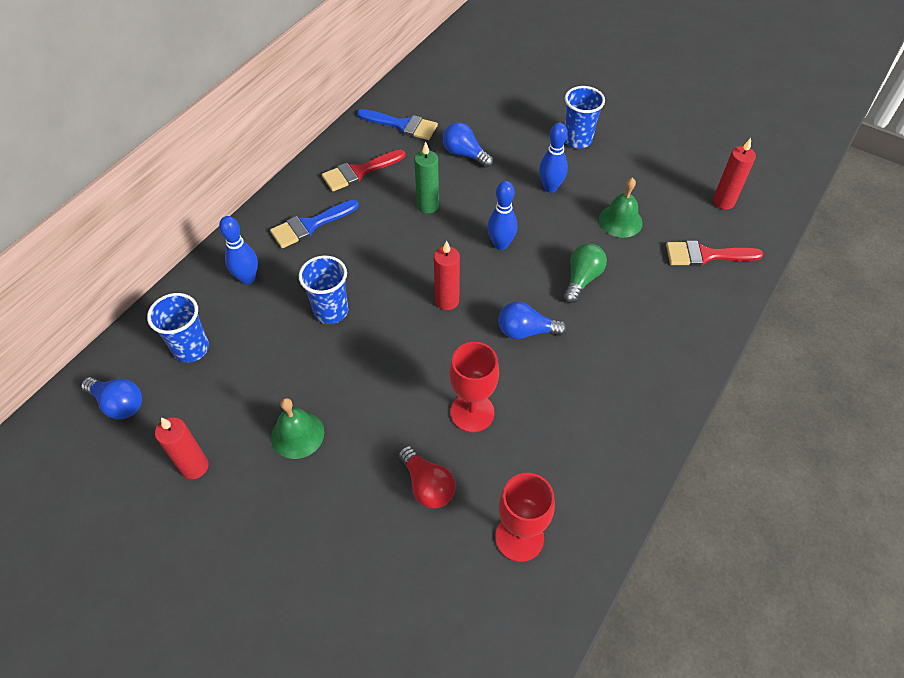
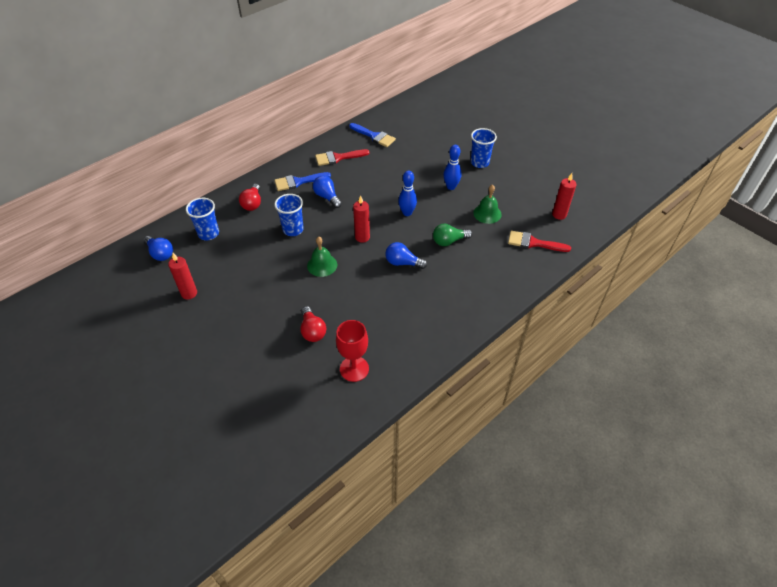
camera: 15 degrees right, 5 degrees down
(247, 278) = (252, 203): blue bowling pin -> red light bulb
(297, 434) = (250, 289): green bell -> green bell (322, 265)
(428, 206) = (371, 183): green candle -> none
(465, 154) = (405, 159): blue light bulb -> blue light bulb (327, 197)
(472, 412) = (353, 299): red goblet -> none
(582, 279) = (449, 241): green light bulb -> green light bulb turned 150 degrees counterclockwise

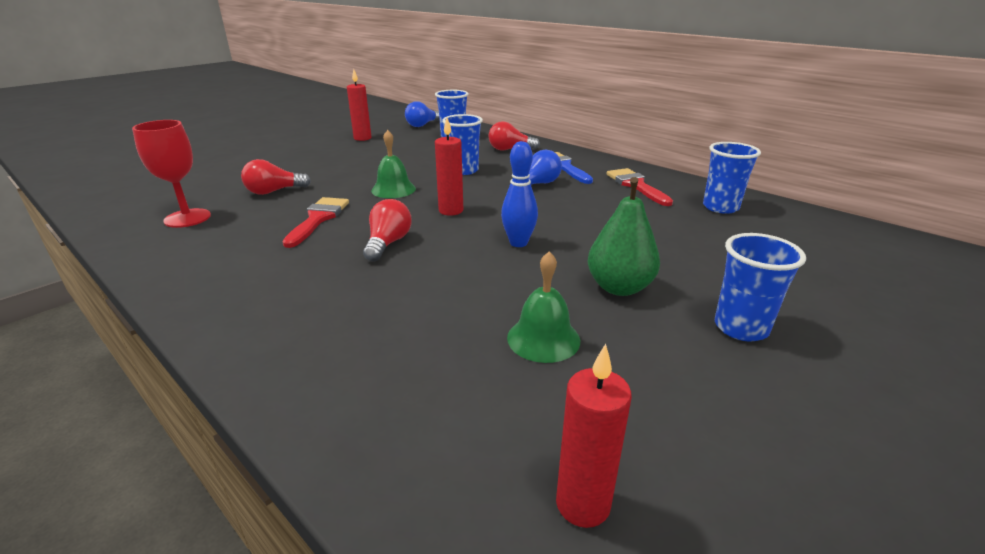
camera: 85 degrees right, 20 degrees down
(374, 136) = (720, 207): blue brush -> blue cup
(403, 263) = (388, 243): blue light bulb -> red light bulb
(449, 241) = (443, 287): green light bulb -> none
(451, 187) = (619, 287): blue bowling pin -> green pear
(533, 243) = (437, 425): red brush -> red brush (318, 219)

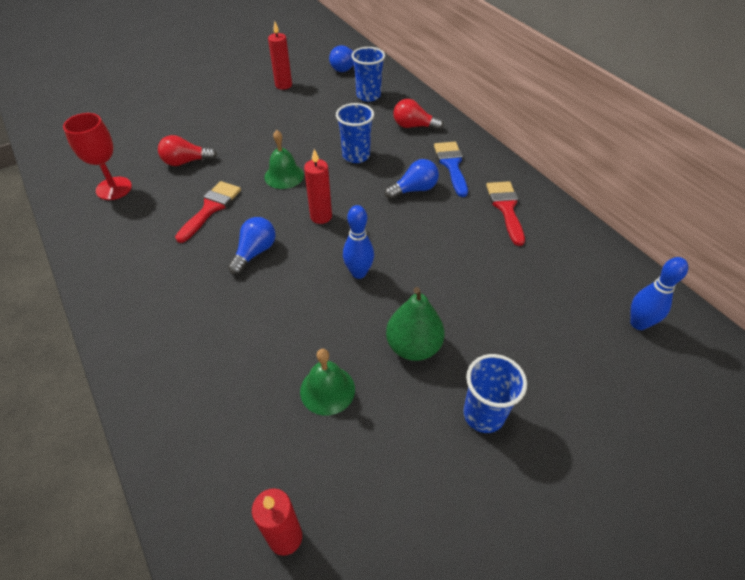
camera: 15 degrees right, 20 degrees up
(388, 243) = (255, 252): red light bulb -> blue light bulb
(720, 207) = (567, 257): blue cup -> none
(826, 239) = (638, 323): none -> blue bowling pin

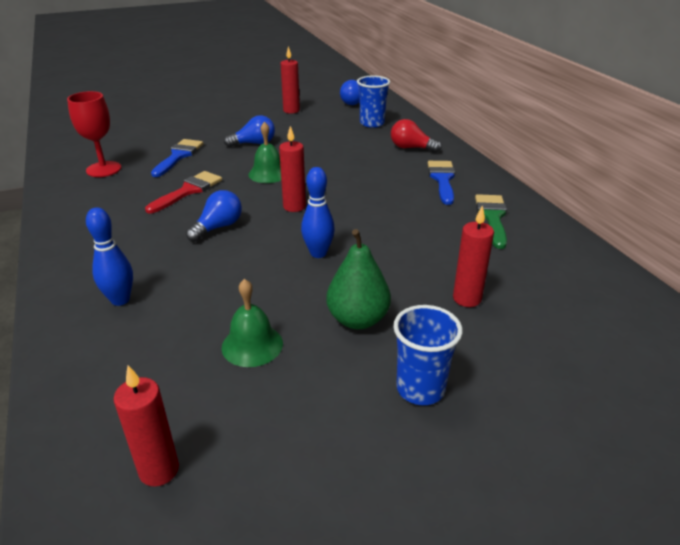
camera: 10 degrees right, 15 degrees down
(186, 162) = (178, 156): red light bulb -> blue brush
(356, 156) = (345, 165): blue cup -> none
(414, 189) = (397, 195): blue light bulb -> blue light bulb (254, 143)
(502, 308) = (467, 298): none -> red candle
(506, 208) = (492, 217): red brush -> green brush
(638, 323) = (626, 329): blue bowling pin -> blue bowling pin (120, 300)

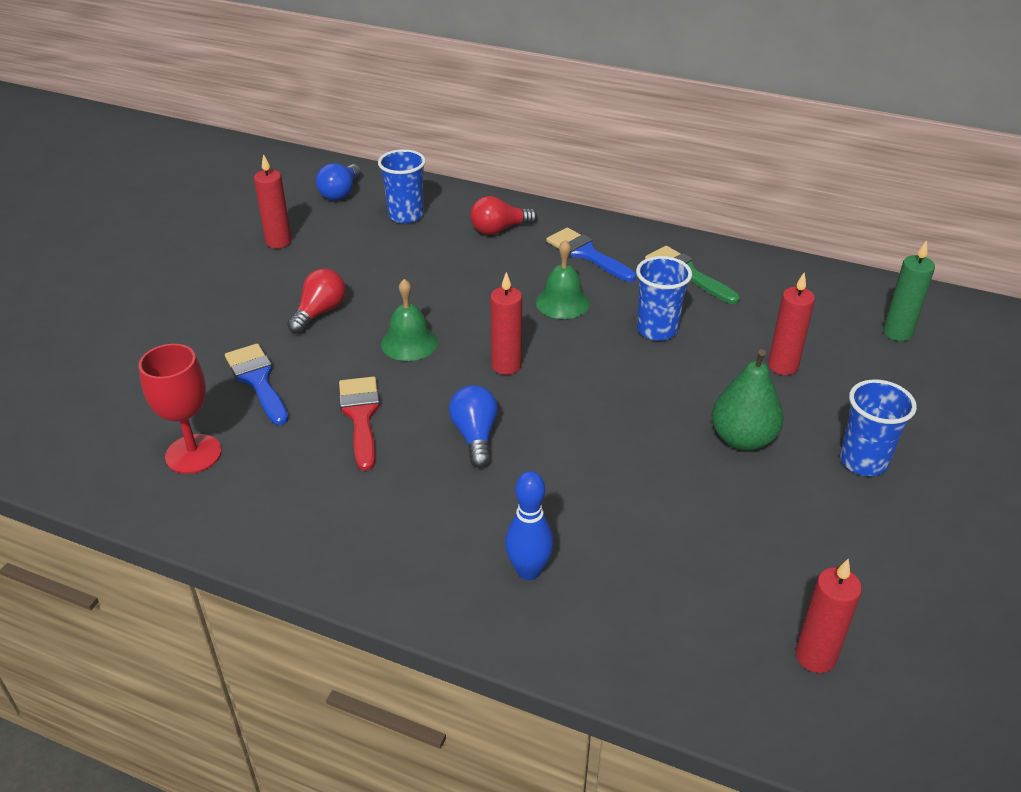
camera: 45 degrees left, 5 degrees up
(252, 345) = (708, 519): green bell -> green bell (562, 302)
(254, 143) = (319, 312): blue light bulb -> red light bulb
(318, 253) = (613, 401): blue bowling pin -> none
(414, 234) = (657, 330): none -> blue cup
(609, 332) = (897, 333): none -> green candle

